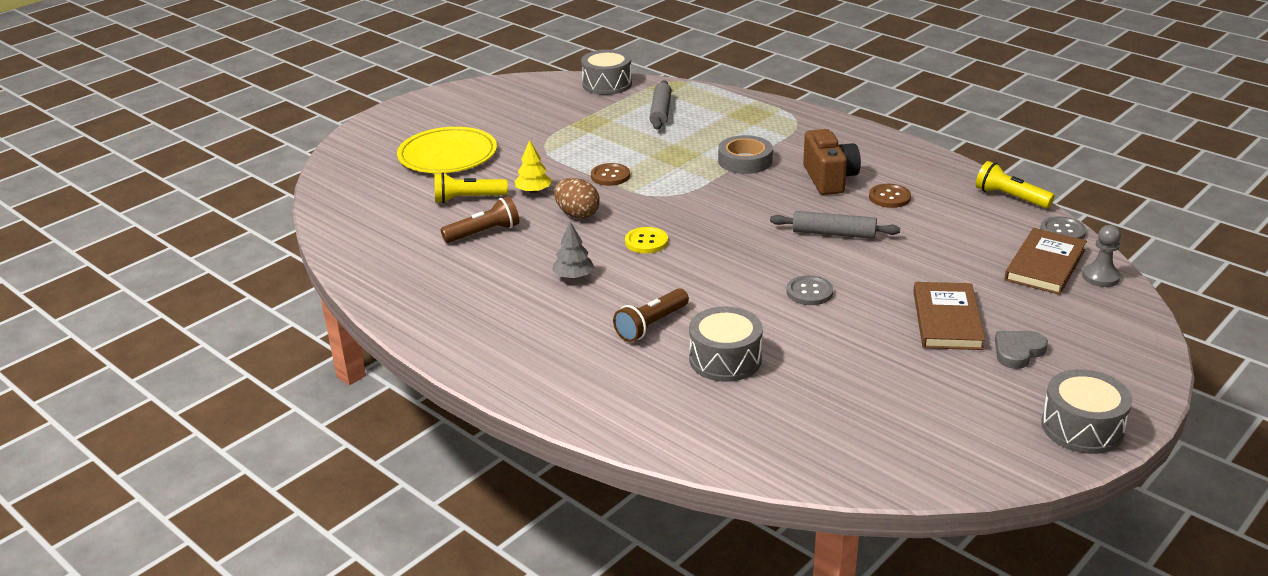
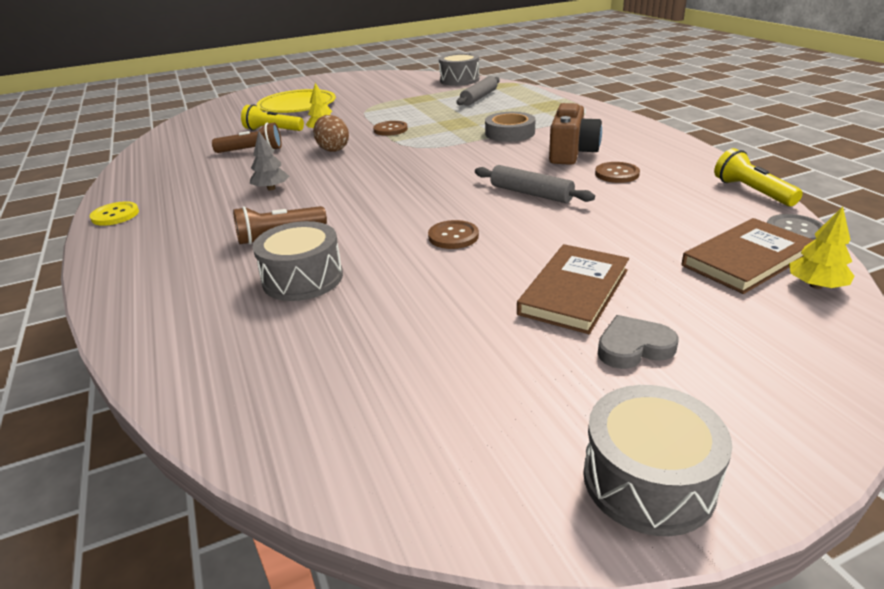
camera: 25 degrees right, 0 degrees up
(646, 242) = (359, 174): yellow button -> yellow button (115, 215)
(809, 292) = (453, 236): grey button -> brown button
(1100, 277) = (816, 285): grey pawn -> yellow tree

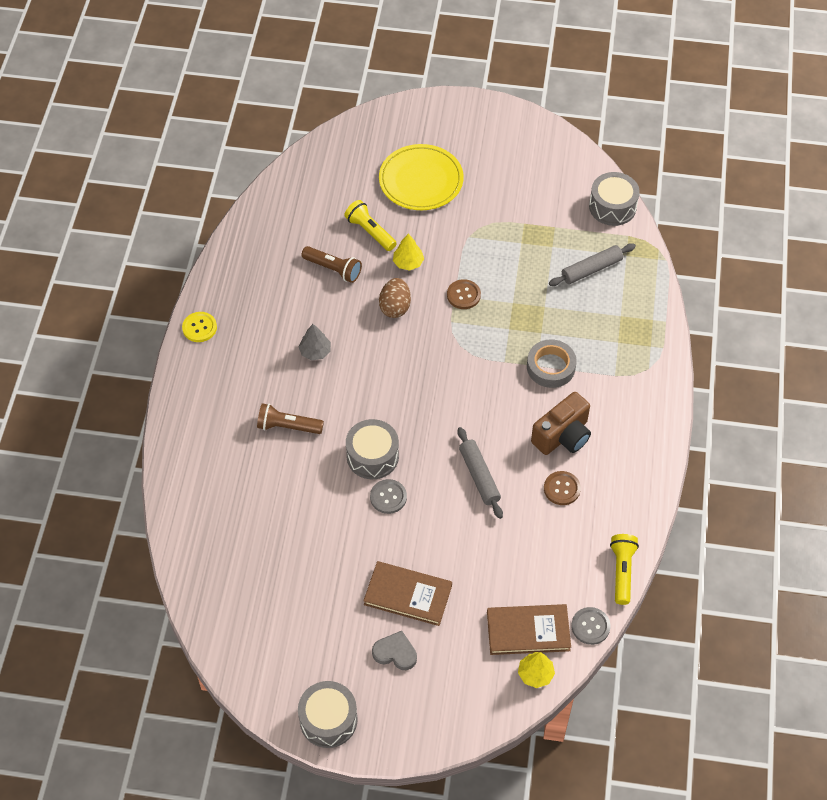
camera: 30 degrees right, 25 degrees up
(302, 278) = (276, 487): grey drum -> grey drum (372, 456)
(453, 236) = (388, 497): brown button -> grey button
(574, 292) = (408, 595): brown book -> brown book turned 45 degrees clockwise

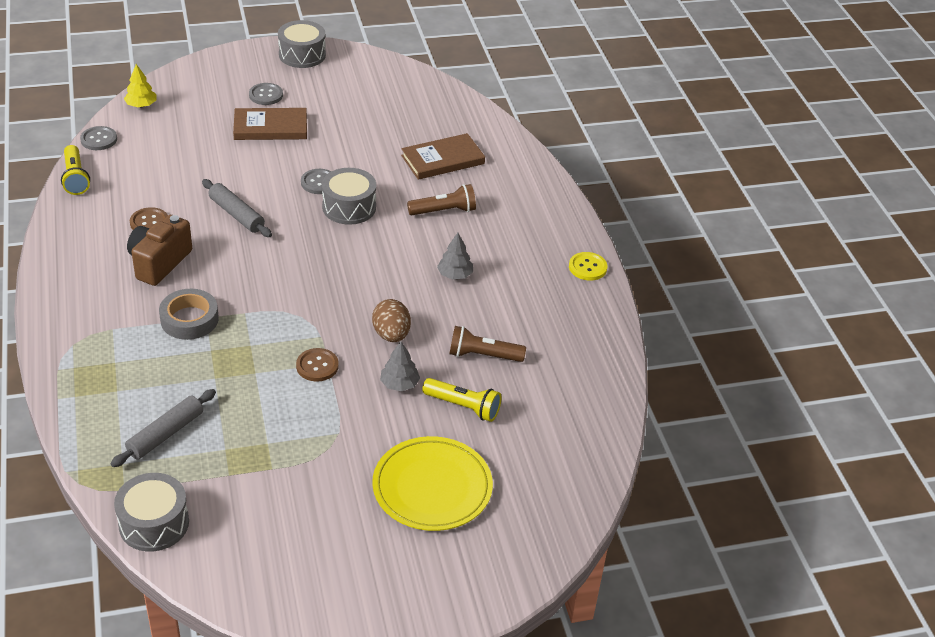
camera: 155 degrees right, 15 degrees down
(395, 653) = (266, 95): grey heart -> grey button
(408, 262) = (399, 384): yellow tree -> grey tree
(528, 631) = (155, 127): brown book -> brown book (443, 160)

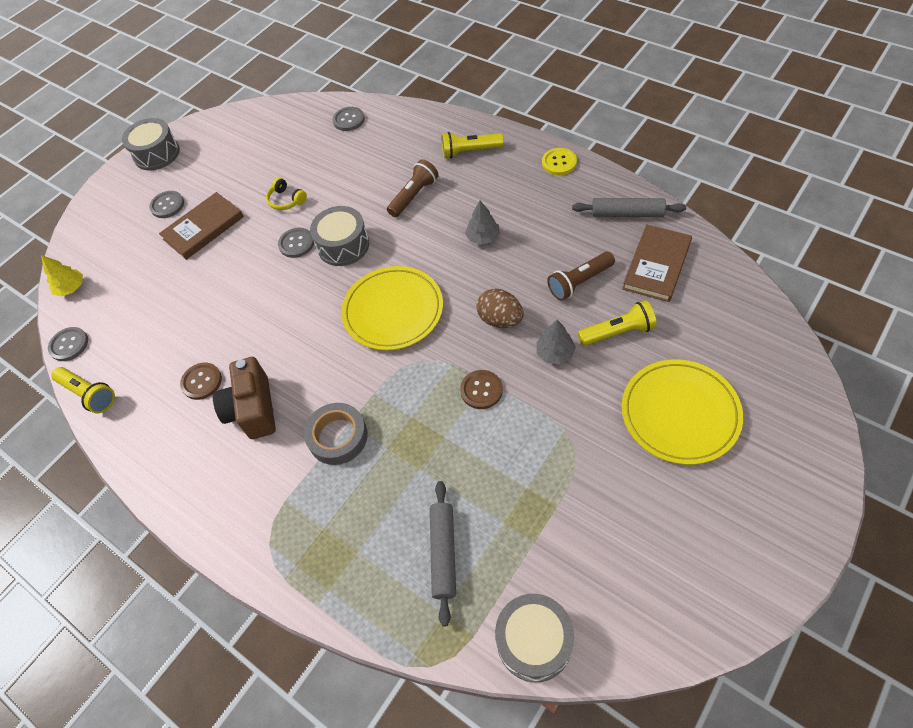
camera: 30 degrees left, 15 degrees up
(236, 214) = (265, 318): grey rolling pin -> grey rolling pin (627, 213)
(326, 273) = (393, 311): none -> yellow plate
(349, 149) = (286, 200): none -> yellow headphones
(443, 160) = (364, 158): brown book -> brown book (656, 265)
(468, 125) = (349, 120): none -> grey button
(529, 211) = (470, 151): none -> yellow flashlight

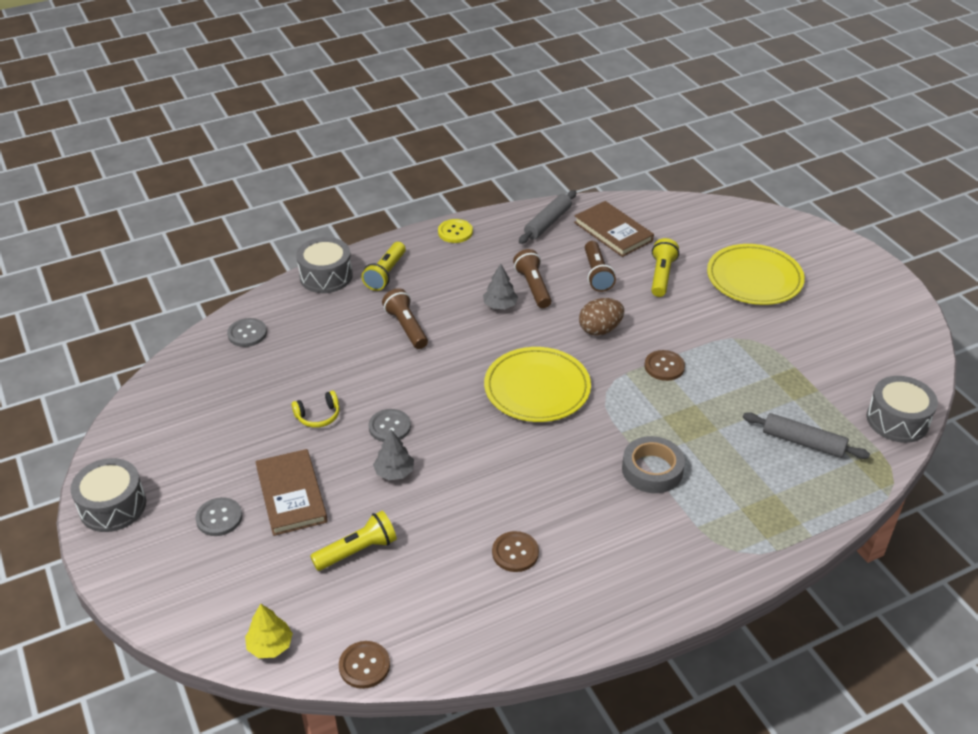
camera: 70 degrees left, 15 degrees down
(69, 345) = (364, 666): grey button -> brown button
(89, 394) = (457, 660): yellow flashlight -> yellow flashlight (357, 551)
(253, 409) = (580, 521): brown camera -> none
(343, 245) = (425, 394): grey drum -> grey drum (326, 276)
(525, 247) = (533, 287): none -> brown flashlight
(555, 353) = (657, 314): grey tree -> grey tree (394, 472)

